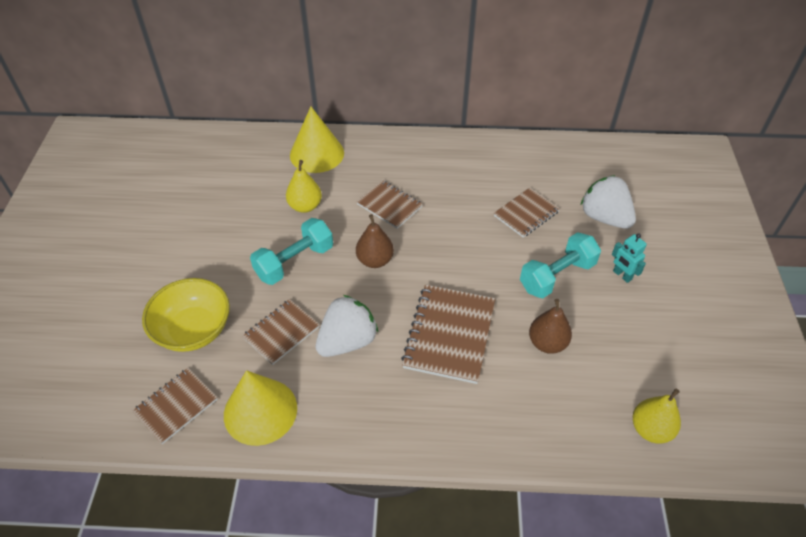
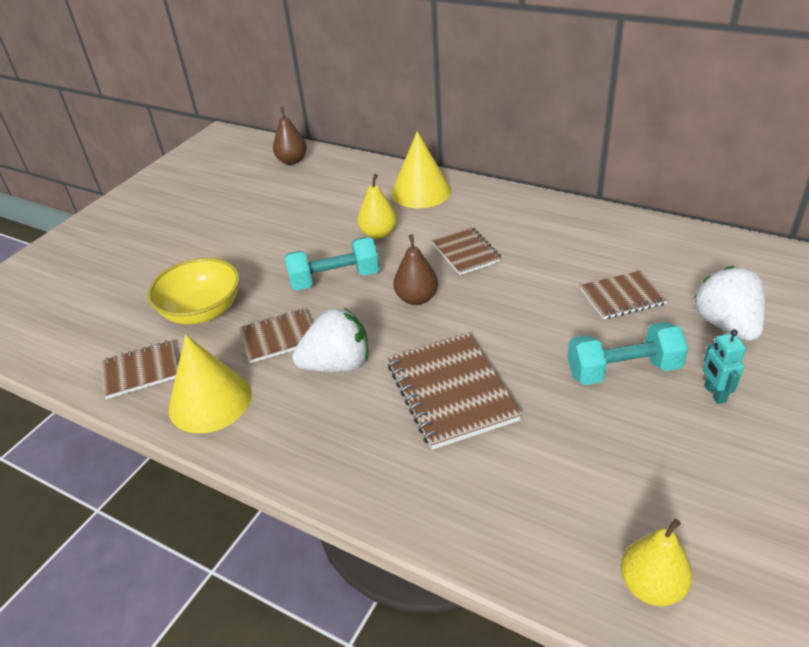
camera: 30 degrees right, 10 degrees down
(449, 334) = (451, 392): brown notebook -> brown notebook turned 60 degrees counterclockwise
(547, 343) = (566, 438): brown pear -> brown pear (292, 161)

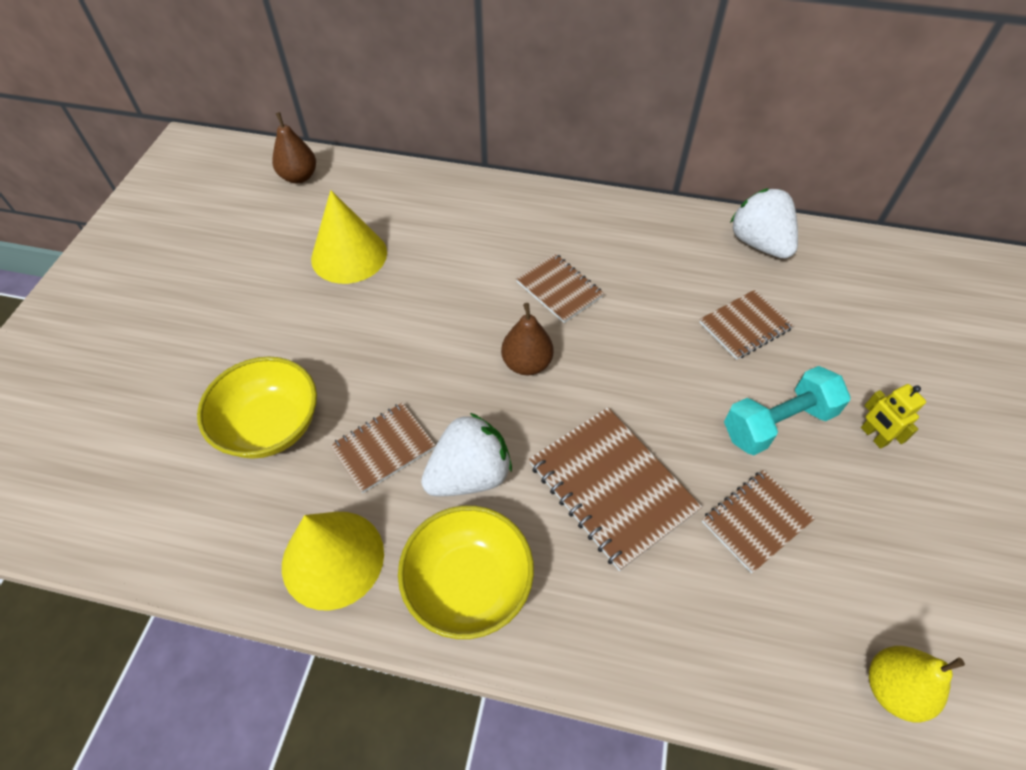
camera: 20 degrees left, 15 degrees up
(141, 371) = (224, 532): brown notebook -> brown notebook (756, 521)
(305, 436) = (468, 584): none -> yellow bowl
(335, 279) = (420, 350): turquoise dumbbell -> none
(378, 233) = (448, 275): yellow pear -> none
(421, 192) = (476, 207): yellow cone -> yellow cone (349, 255)
(714, 394) = (873, 436): turquoise robot -> yellow robot
(726, 325) = (856, 346): white strawberry -> white strawberry (759, 244)

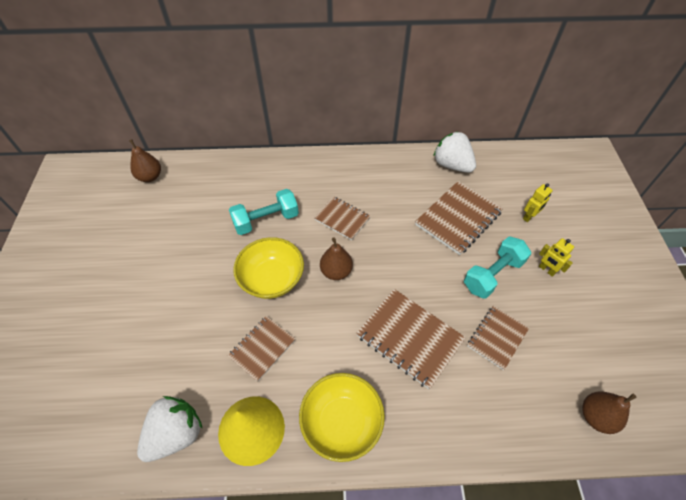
camera: 15 degrees left, 0 degrees up
(270, 426) = (183, 352): yellow bowl -> yellow bowl (272, 279)
(349, 255) = (201, 224): yellow cone -> none
(444, 268) = (266, 220): none -> turquoise dumbbell
(469, 475) = (321, 352): white strawberry -> white strawberry (176, 434)
(745, 326) = (458, 218): brown notebook -> brown notebook, size x1.61
(867, 347) = (529, 217): none -> yellow robot
(892, 688) = (596, 416): yellow pear -> brown pear

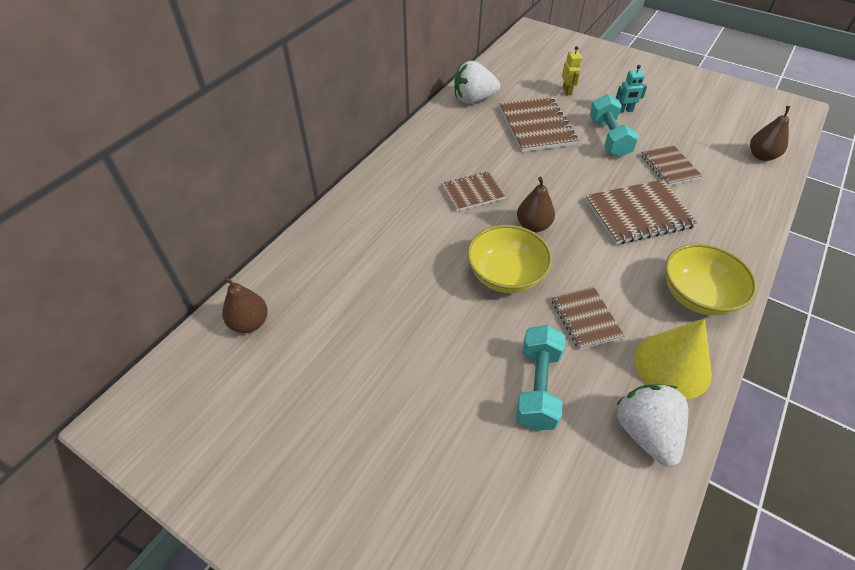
camera: 55 degrees left, 5 degrees down
(266, 220) = (423, 247): turquoise dumbbell -> turquoise dumbbell (537, 387)
(546, 270) = (624, 110): yellow robot -> turquoise robot

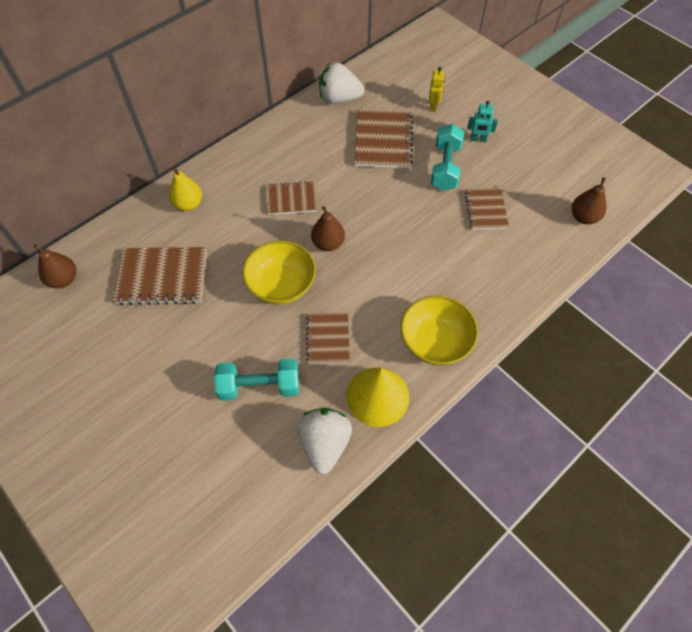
camera: 15 degrees right, 10 degrees up
(364, 217) = (188, 204): none -> yellow pear
(537, 387) = (259, 386): turquoise dumbbell -> turquoise dumbbell turned 60 degrees clockwise
(639, 214) = (428, 253): brown notebook -> brown notebook (163, 277)

